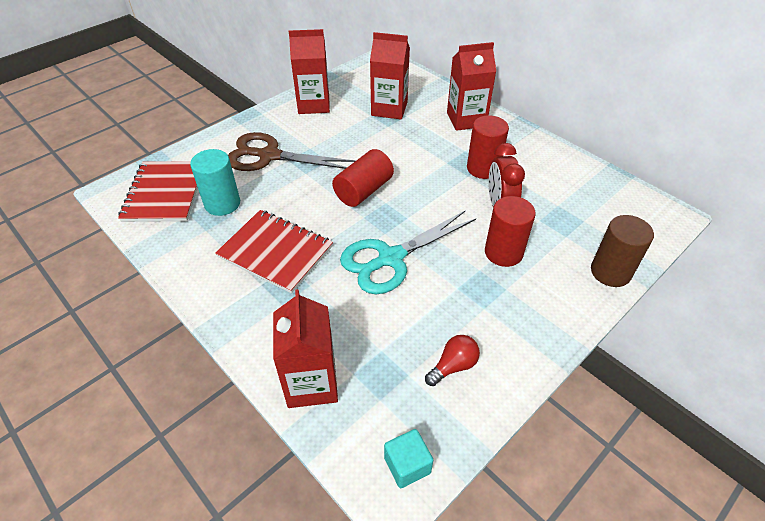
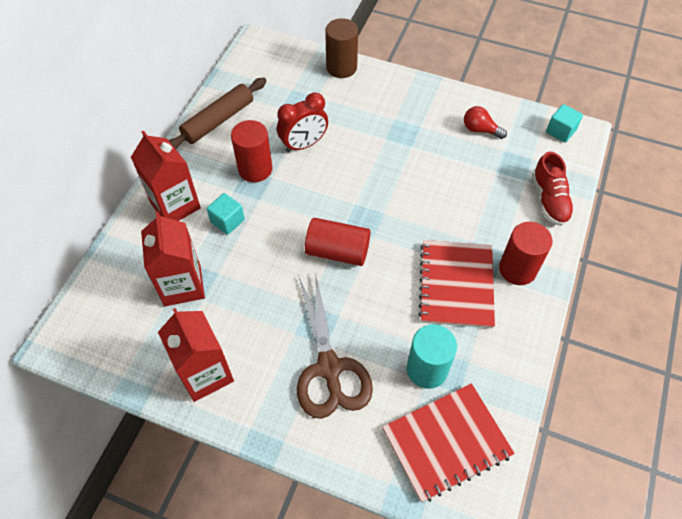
camera: 115 degrees left, 10 degrees up
(311, 383) = (549, 200): red carton -> red shoe
(390, 258) = (409, 198): turquoise scissors -> none
(434, 141) = (227, 221): none -> turquoise cube
(503, 252) = (358, 129): red cylinder -> red cylinder (517, 269)
(555, 161) = (218, 120): none -> brown rolling pin

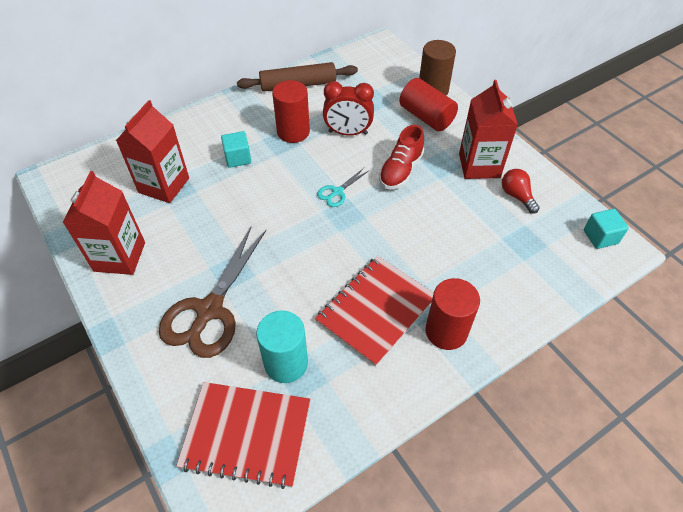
camera: 35 degrees right, 5 degrees down
(175, 205) = (212, 128): red carton -> red carton (479, 165)
(337, 251) = (300, 226): red cylinder -> red cylinder (426, 117)
(342, 204) = (337, 192): none -> turquoise scissors
(549, 200) = (534, 290): red shoe -> red shoe (400, 170)

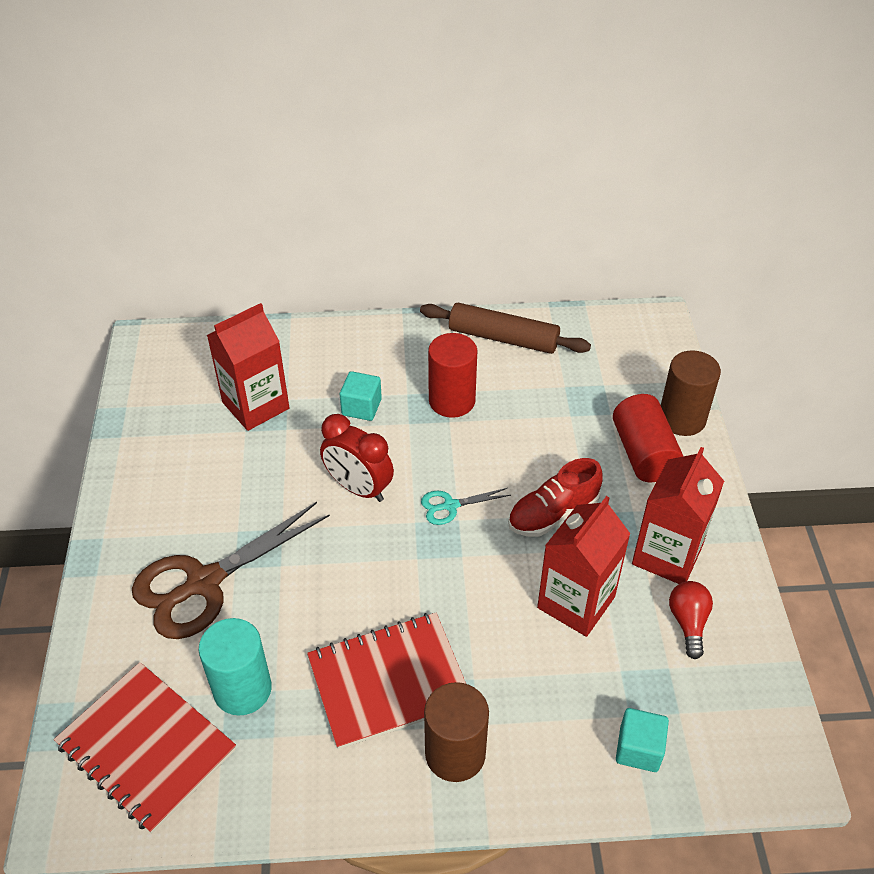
camera: 30 degrees right, 5 degrees down
(119, 256) = (154, 471): red carton -> red carton (576, 602)
(348, 133) = (520, 431): red clock -> red clock (358, 488)
(446, 331) = (455, 753): red cylinder -> brown cylinder
(600, 237) = (767, 739): turquoise cube -> turquoise cube (638, 749)

